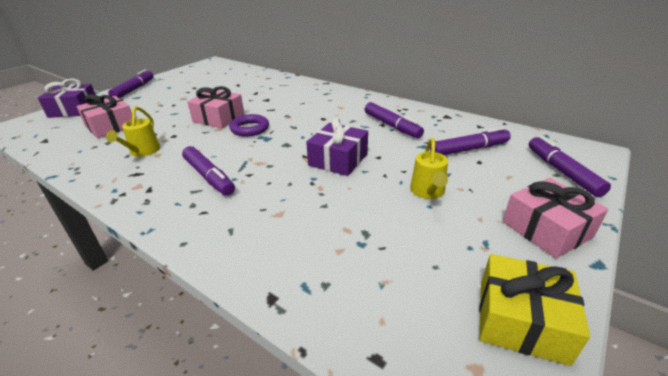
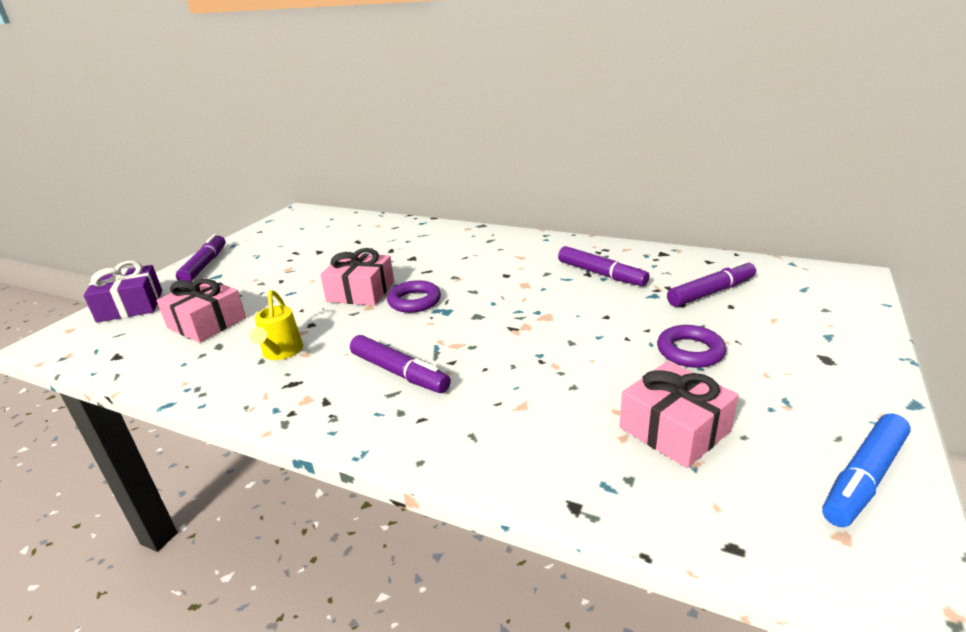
camera: 10 degrees left, 5 degrees down
(338, 159) = (557, 327): purple gift -> none
(428, 192) = (690, 351): yellow watering can -> purple ring
(521, 320) = (864, 477): yellow gift -> blue marker
(546, 229) = (844, 374): pink gift -> pink gift (674, 429)
(562, 172) = (830, 305): purple marker -> none

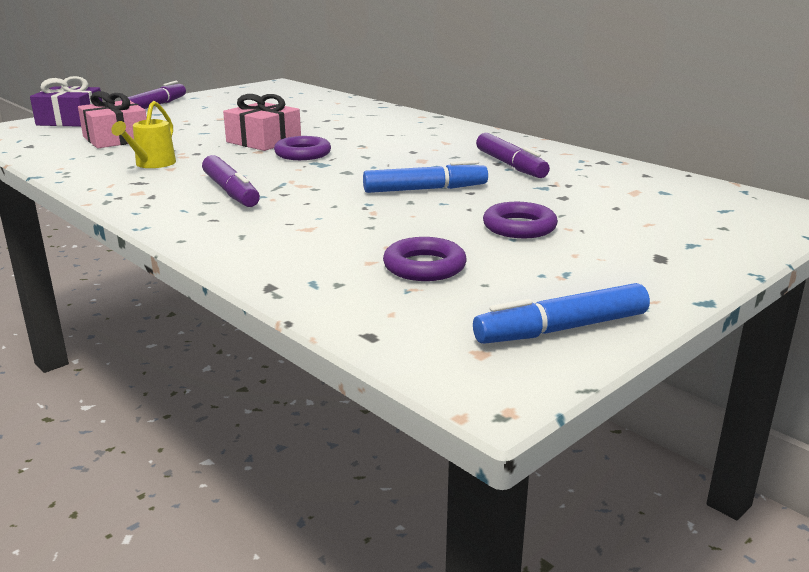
camera: 20 degrees right, 5 degrees down
(566, 323) = (424, 189): none -> blue marker
(674, 429) = (424, 266): pink gift -> purple ring
(710, 292) = (609, 195): purple marker -> none

